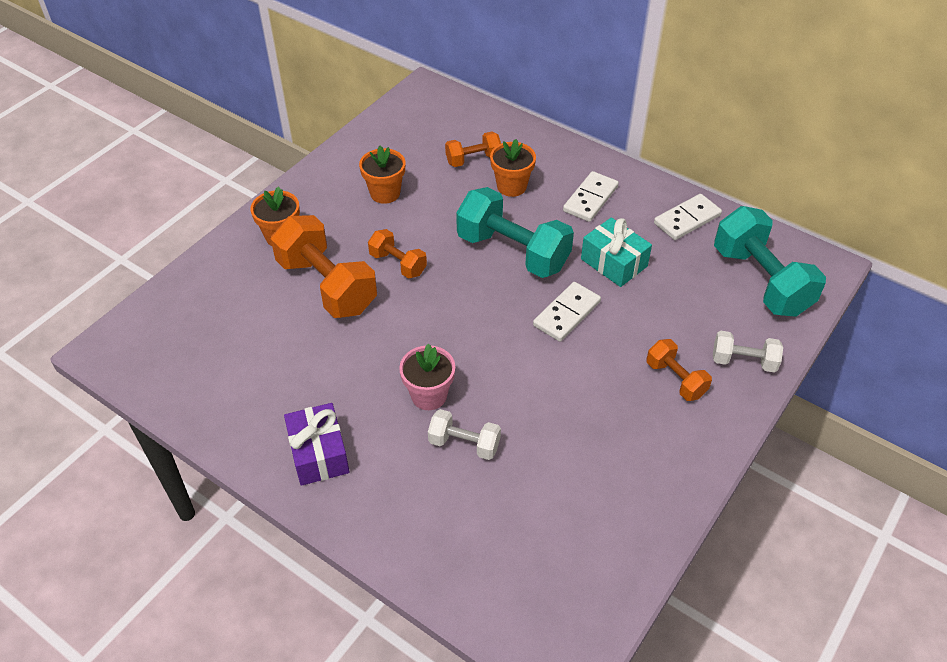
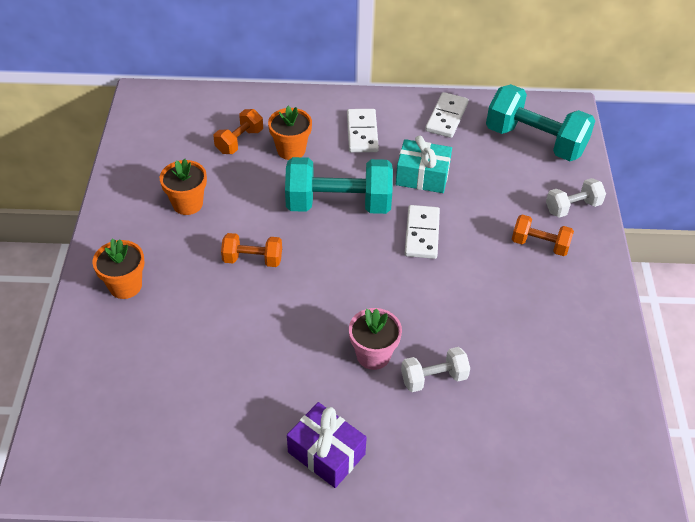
camera: 35 degrees left, 0 degrees up
(327, 285) = (207, 308): orange dumbbell -> none

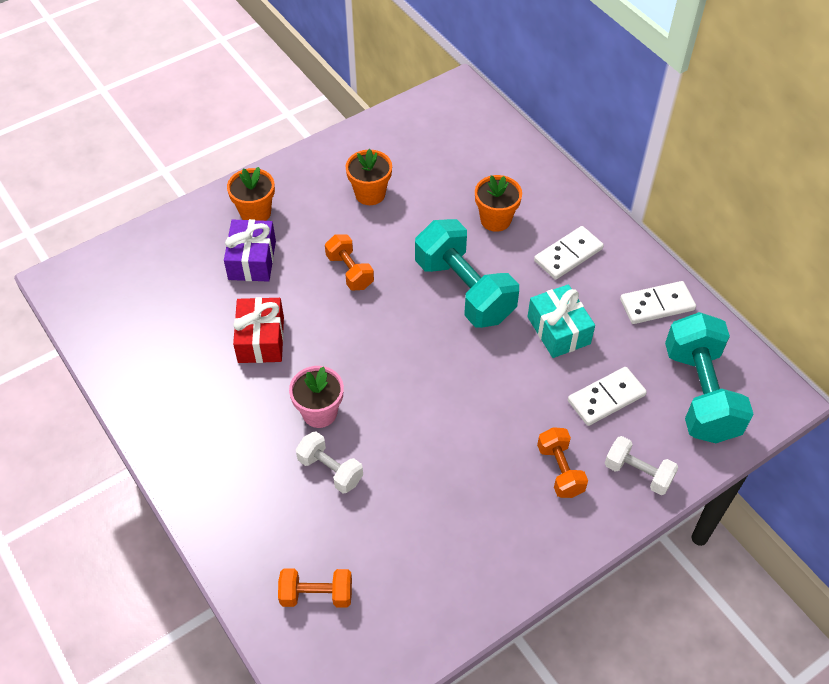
camera: 55 degrees right, 5 degrees up
(239, 141) = (471, 180): orange dumbbell -> orange dumbbell (316, 594)
(264, 355) = (261, 339): none -> red gift
(326, 453) = (199, 437): purple gift -> purple gift (252, 260)
(421, 234) = (486, 370): white domino -> white domino (606, 398)

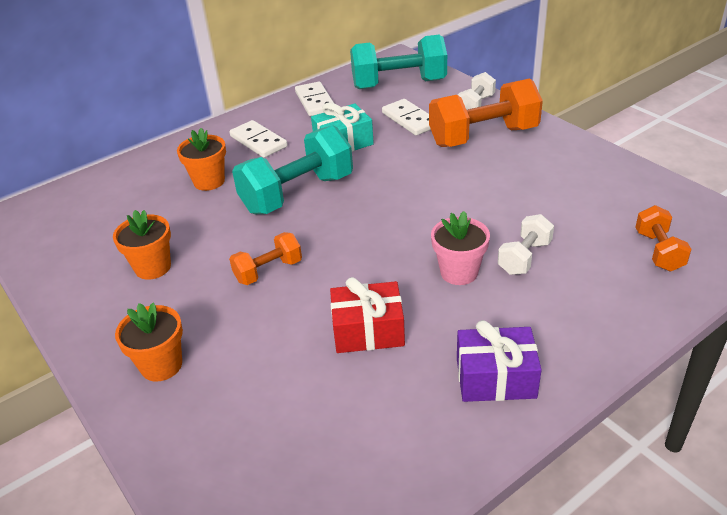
camera: 90 degrees left, 15 degrees down
(252, 260) = (244, 357): purple gift -> purple gift (495, 378)
(560, 470) = (483, 136): orange dumbbell -> orange dumbbell, size x1.91

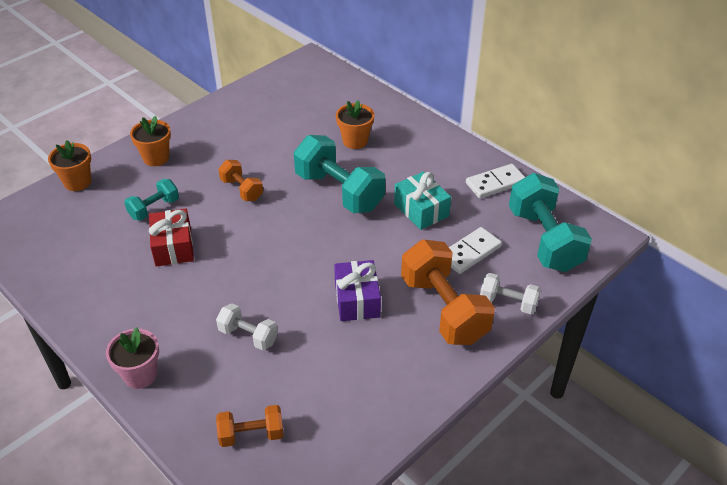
camera: 80 degrees right, 5 degrees up
(153, 267) = (250, 135): orange flower pot -> orange flower pot (77, 182)
(258, 141) = (418, 158): white domino -> none
(283, 357) = (154, 209): none -> turquoise dumbbell
(459, 272) = (232, 294): pink flower pot -> pink flower pot (140, 375)
(495, 378) = (117, 315): purple gift -> purple gift (357, 300)

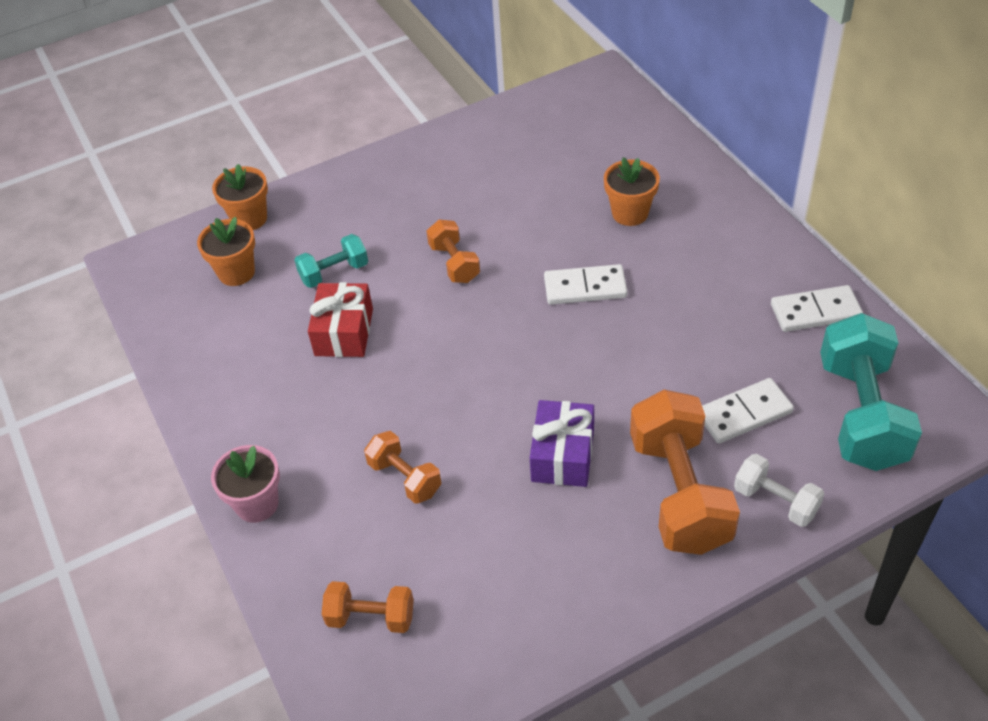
camera: 20 degrees right, 5 degrees up
(156, 158) = (356, 198): orange flower pot -> orange flower pot (236, 272)
(248, 336) = (405, 478): white dumbbell -> orange dumbbell
(339, 191) = (585, 288): turquoise dumbbell -> white domino
(421, 210) = (693, 335): turquoise gift -> none

